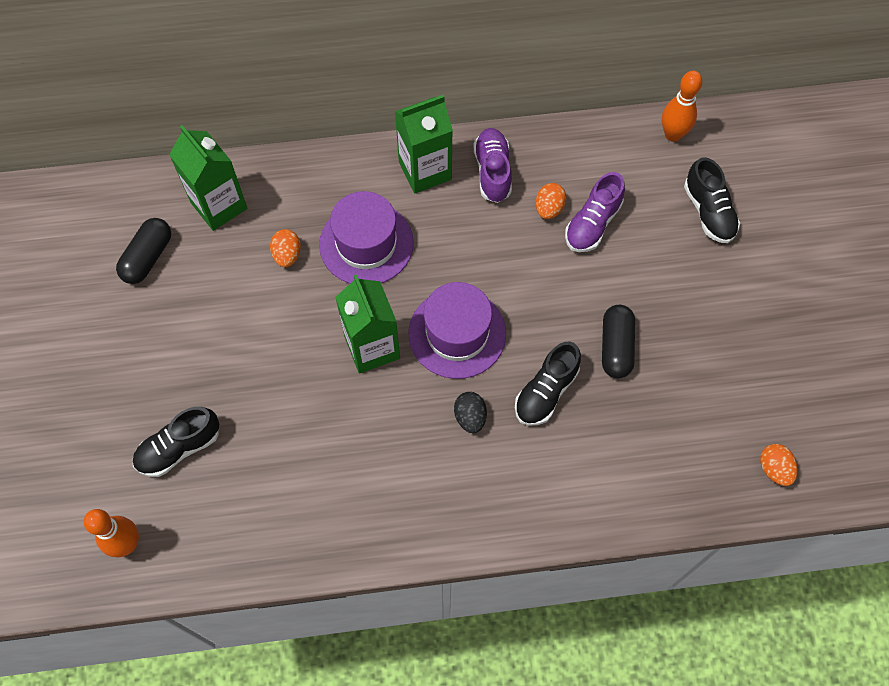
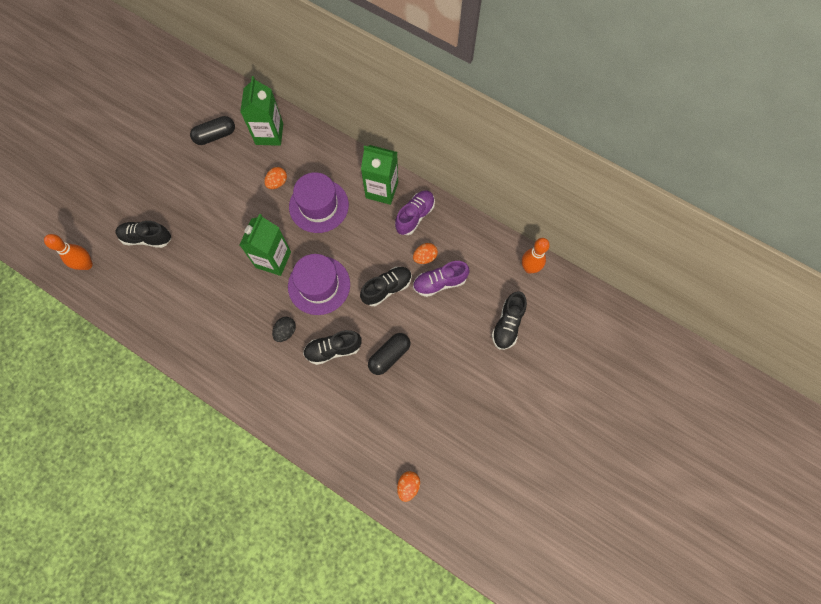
camera: 40 degrees right, 5 degrees up
(540, 276) = (387, 288): none -> black shoe

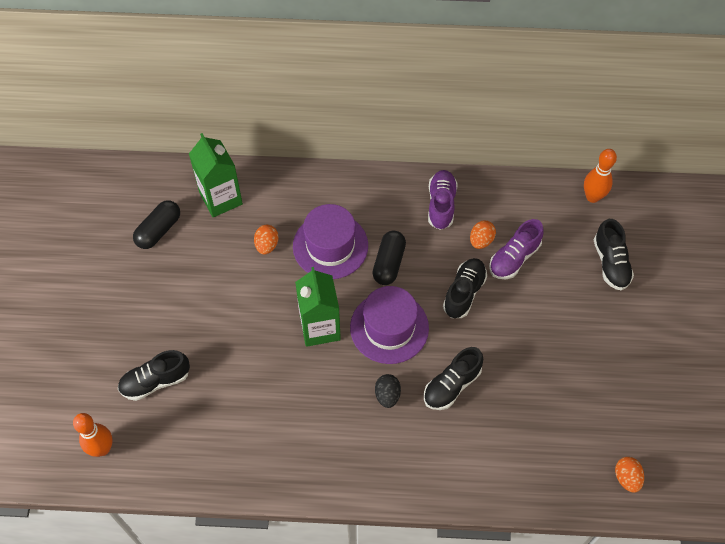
camera: 30 degrees left, 10 degrees down
(382, 190) = (387, 196): green carton -> none
(389, 356) = (515, 359): black capsule -> black capsule (389, 263)

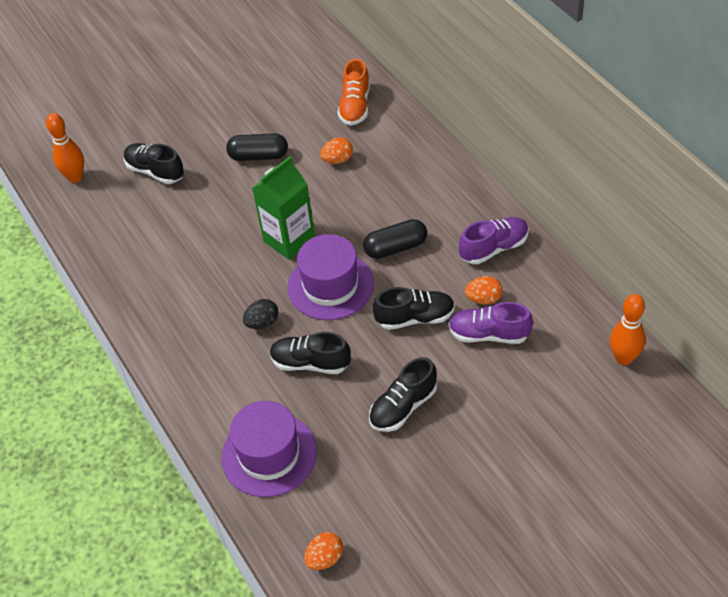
camera: 60 degrees right, 10 degrees down
(158, 230) = (290, 90): black capsule -> black capsule (259, 156)
(221, 198) = (355, 106): green carton -> orange shoe
(330, 246) = (376, 199): purple hat -> purple hat (269, 454)
(610, 263) = (559, 415): black shoe -> black shoe (403, 407)

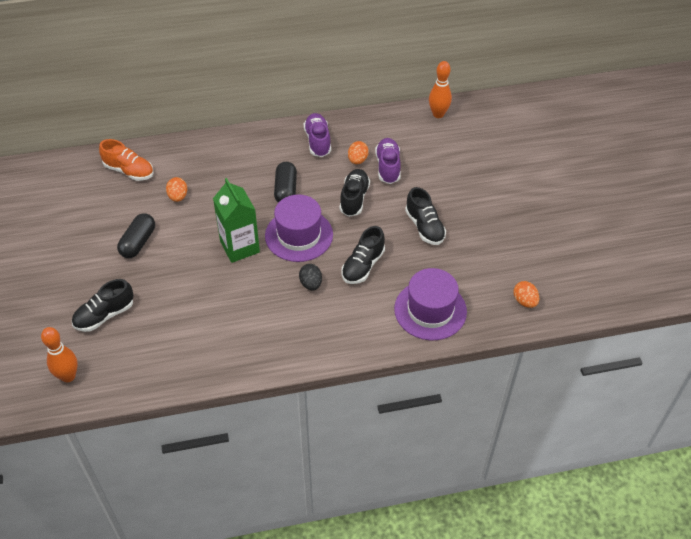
camera: 75 degrees left, 0 degrees up
(489, 334) = (388, 167): purple shoe -> purple shoe turned 150 degrees clockwise

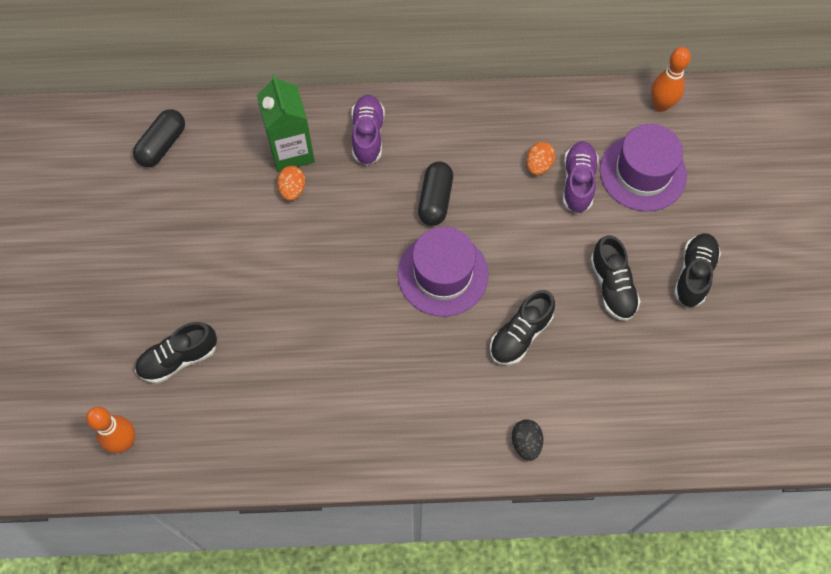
camera: 10 degrees right, 15 degrees up
(129, 171) = (234, 139): orange shoe -> none
(138, 242) = (233, 254): black capsule -> black capsule (162, 145)
(240, 247) = (363, 281): green carton -> green carton (291, 151)
(311, 284) = (448, 352): black egg -> black egg (526, 443)
(318, 141) = (489, 127): purple shoe -> purple shoe (368, 136)
(354, 199) = (524, 227): black shoe -> black shoe (694, 274)
(430, 310) = (598, 418): purple hat -> purple hat (642, 173)
(524, 301) = (727, 424): orange egg -> none

